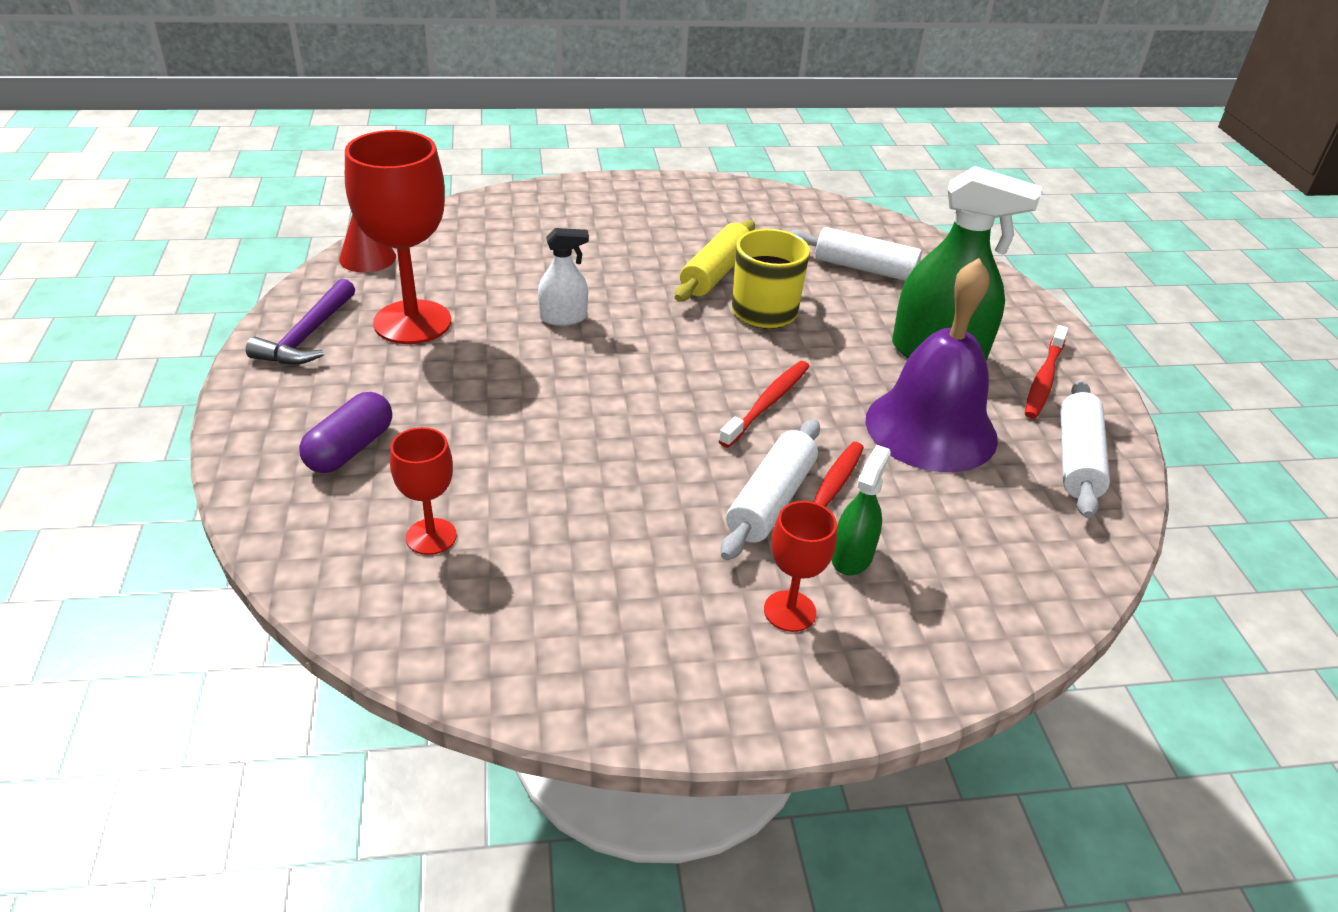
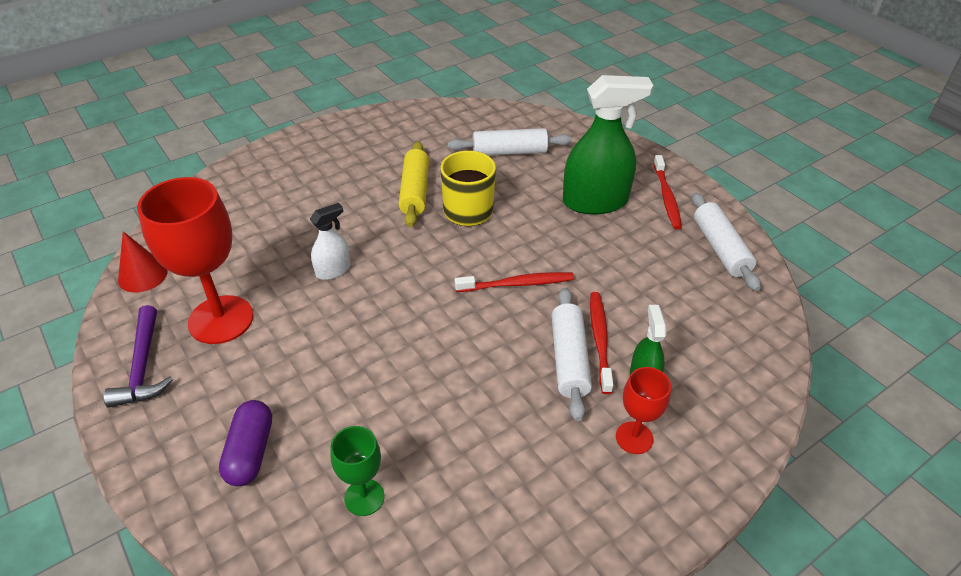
camera: 25 degrees left, 5 degrees up
(431, 536) = (364, 497): red goblet -> green goblet
(768, 403) = (518, 284): red toothbrush -> red toothbrush turned 75 degrees clockwise
(931, 428) = (627, 261): purple bell -> none

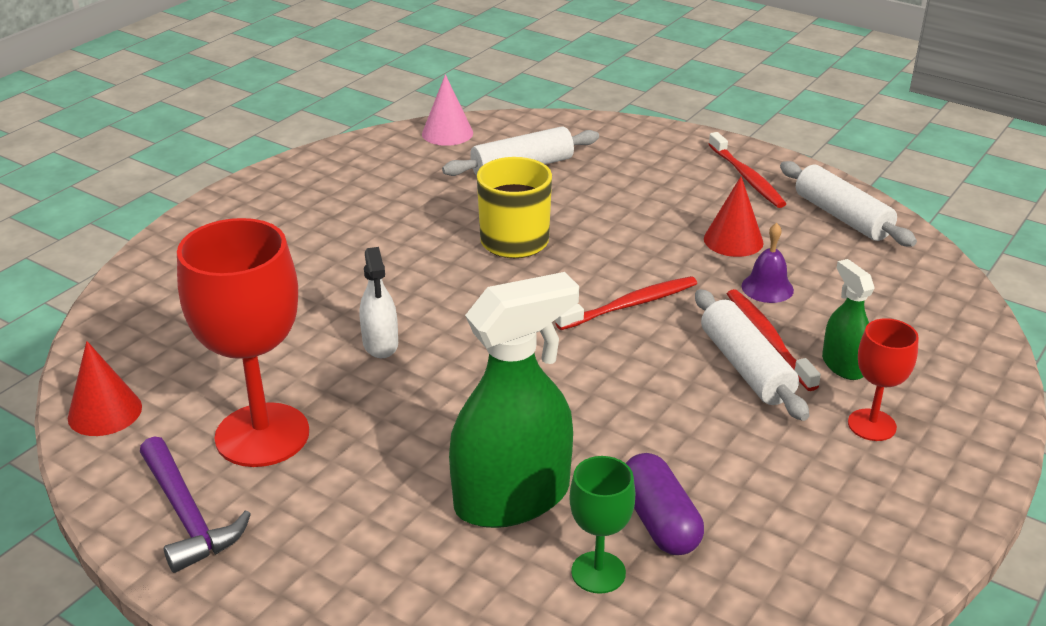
camera: 20 degrees left, 10 degrees down
(250, 452) = (414, 568): purple capsule -> purple capsule (659, 521)
(333, 270) = (380, 344): white spray bottle -> white spray bottle turned 135 degrees clockwise
(414, 192) = (428, 234): yellow rolling pin -> none
(475, 114) = (447, 133): none -> pink cone
(595, 202) = (666, 199): green spray bottle -> green spray bottle (512, 498)
(624, 249) = (733, 240): none -> red cone
(625, 296) = (767, 288): none -> purple bell

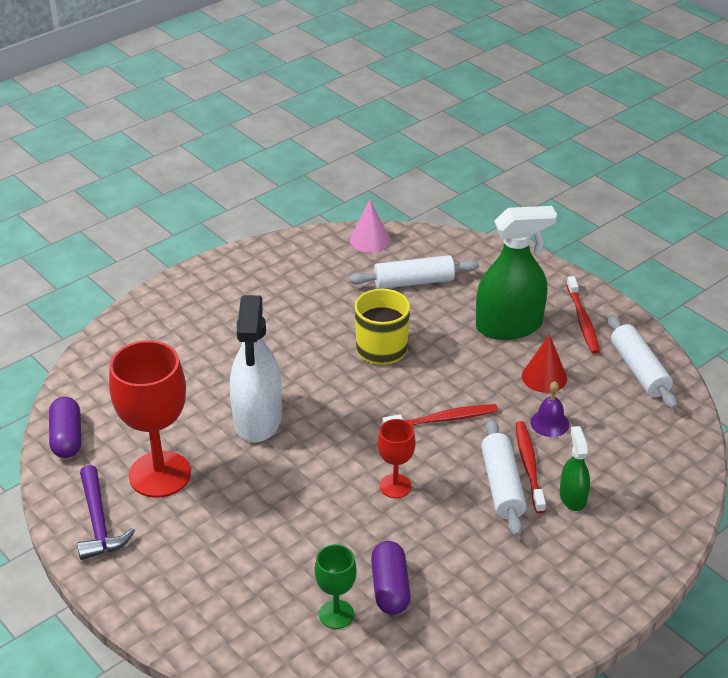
camera: 15 degrees right, 5 degrees up
(105, 412) = (67, 438): red cone -> purple capsule
(380, 344) = (257, 419): white spray bottle -> white spray bottle, size x1.96
(512, 498) = (302, 552): green spray bottle -> green spray bottle (509, 326)
(872, 425) = (568, 548): red goblet -> red goblet (395, 486)

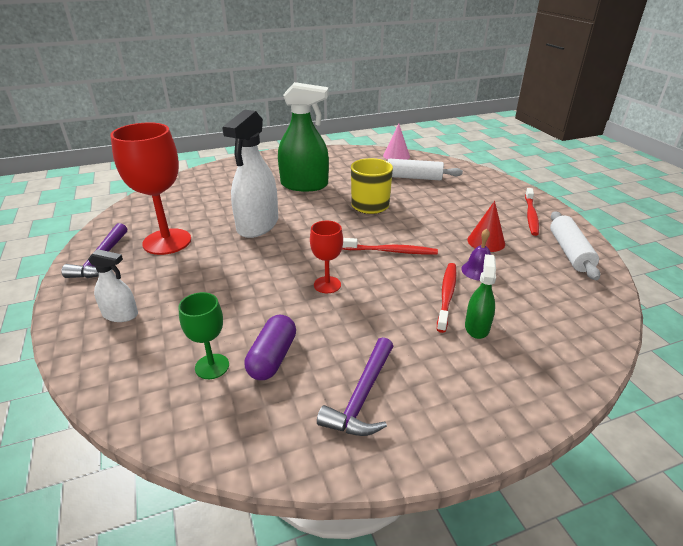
camera: 20 degrees right, 5 degrees down
(67, 438) = (131, 212): purple capsule -> none
(191, 587) = (120, 315): none -> white spray bottle
(496, 602) = (362, 397): none -> purple hammer
(502, 486) = (416, 304): white rolling pin -> none
(509, 326) = (471, 209): green spray bottle -> green spray bottle (304, 185)

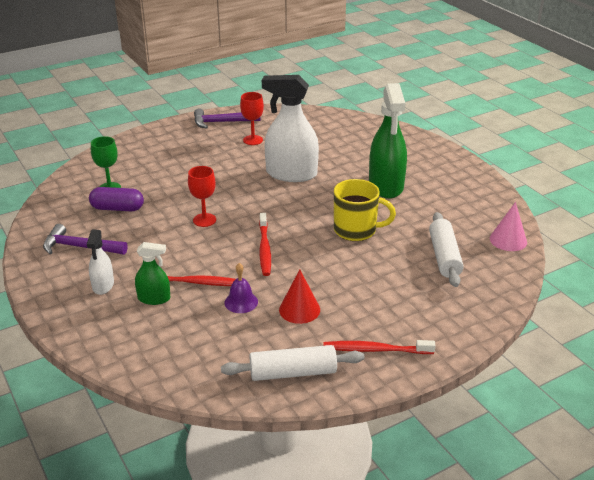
camera: 80 degrees right, 0 degrees up
(120, 315) = (159, 146): white spray bottle -> white spray bottle (103, 285)
(167, 241) = (253, 140): red goblet -> red goblet, size x0.51

